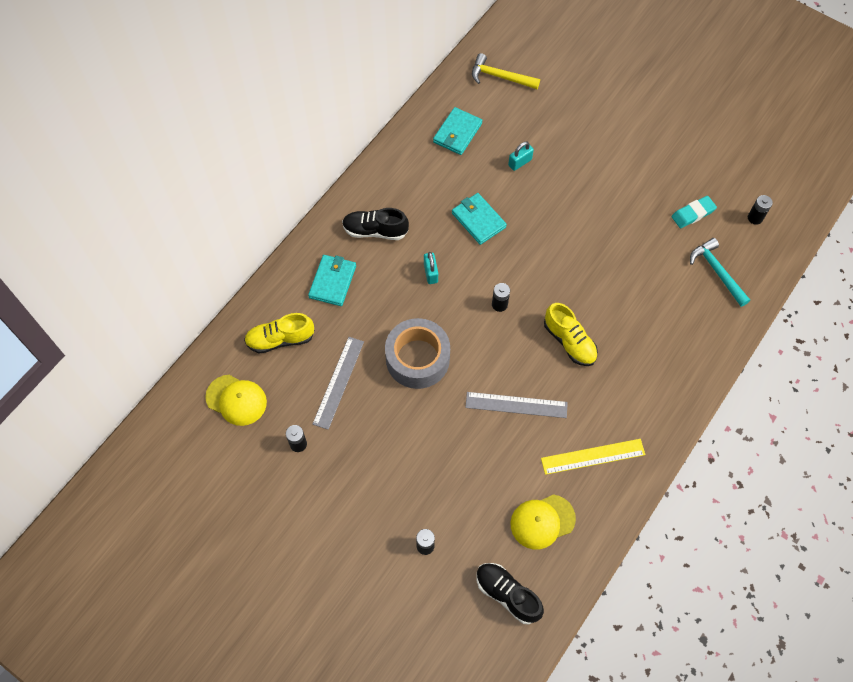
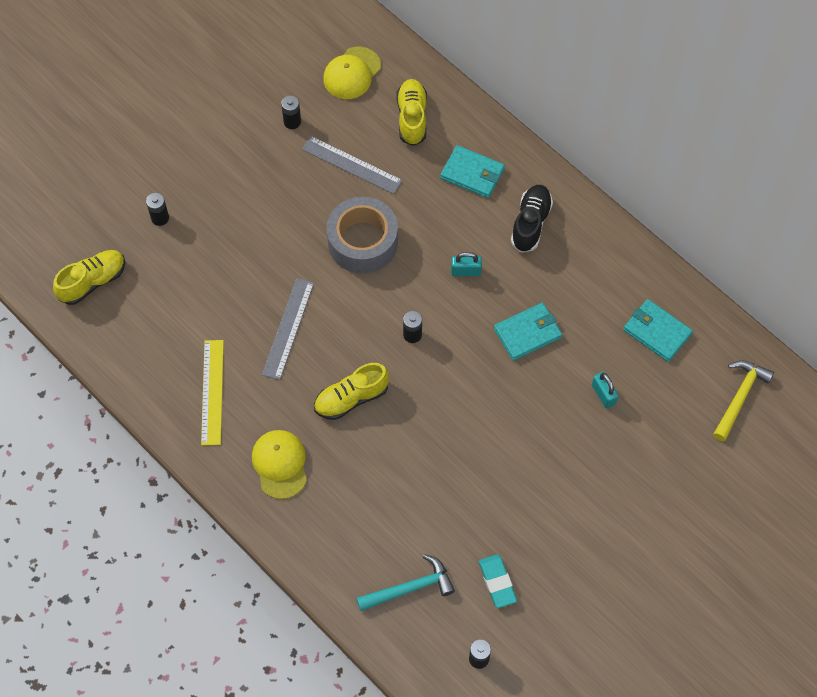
camera: 100 degrees right, 0 degrees up
(507, 594) = (92, 282): black shoe -> yellow shoe
(542, 521) = (156, 328): yellow cap -> yellow cap (280, 464)

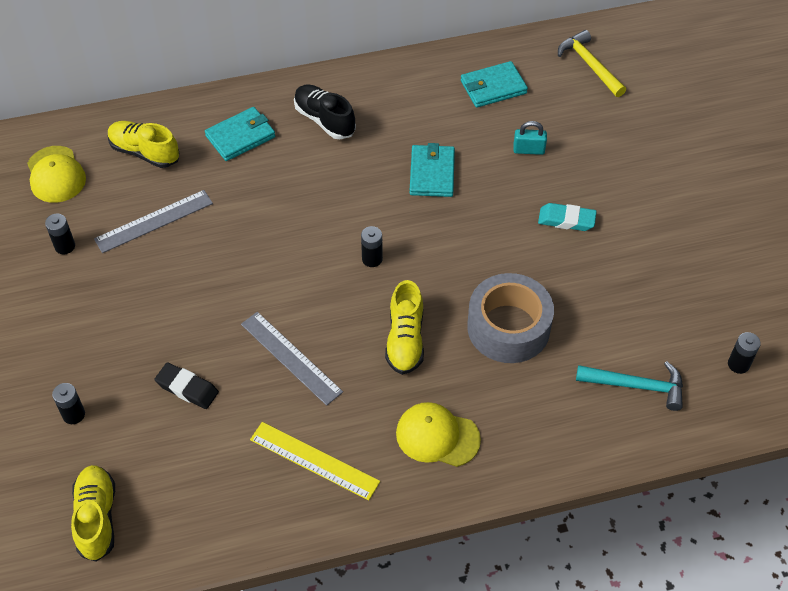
camera: 60 degrees left, 10 degrees down
(222, 275) = (187, 388): none -> black eraser
(362, 242) = (244, 251): grey tape -> grey tape (508, 327)
(410, 588) = (636, 386): turquoise hammer -> turquoise hammer turned 90 degrees clockwise
(466, 271) = (336, 188): turquoise padlock -> none
(497, 582) = (668, 313): turquoise eraser -> turquoise eraser (566, 220)

